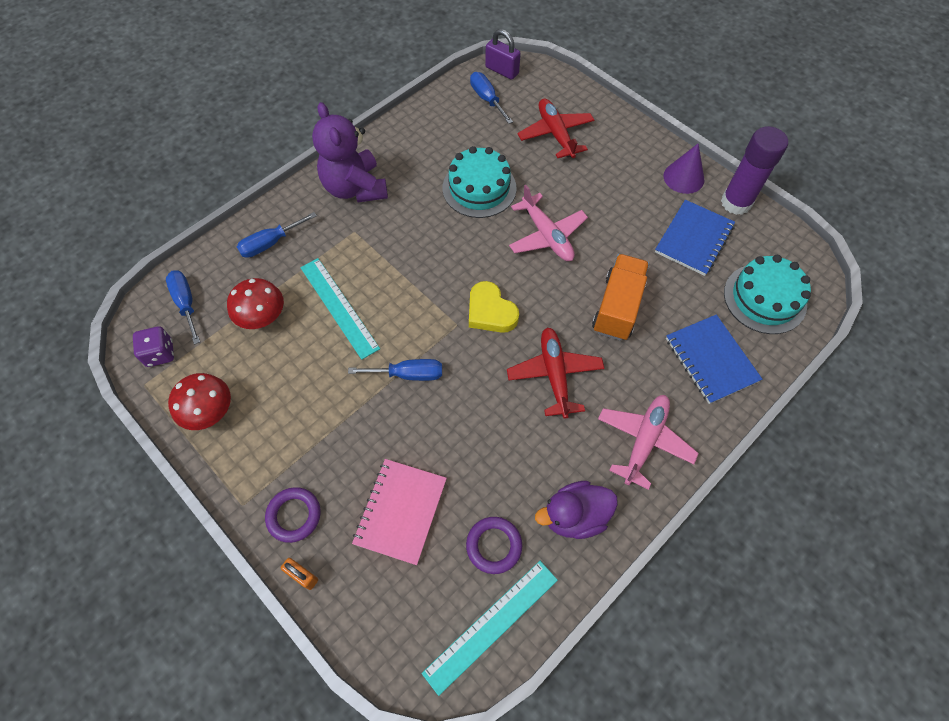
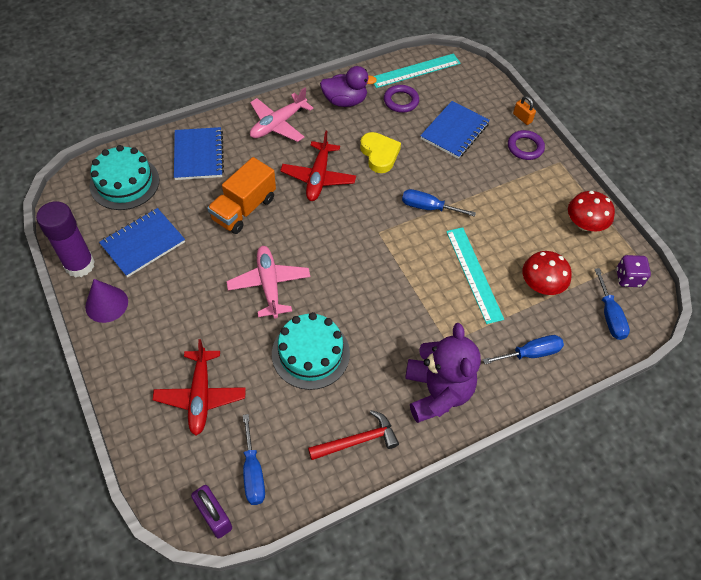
camera: 165 degrees left, 5 degrees down
(401, 511) = (454, 131): pink notebook -> blue notebook
(414, 137) = (357, 440): none -> red hammer
(490, 312) = (347, 234): yellow heart -> yellow heart (379, 154)

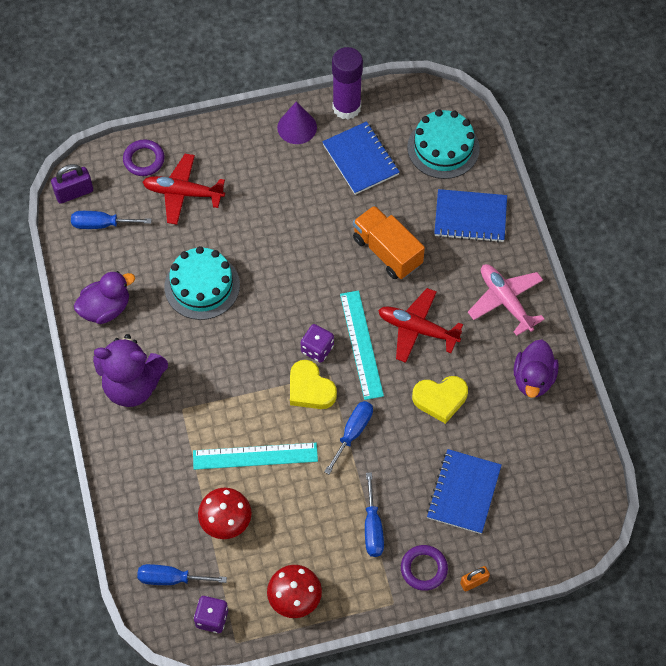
camera: 105 degrees right, 5 degrees up
(269, 284) = (287, 262): pink plane -> none
(356, 245) = (317, 349): none -> purple dice
(357, 440) = (106, 308): red hammer -> purple duck
(396, 244) = (310, 389): none -> yellow heart
(401, 101) = (524, 443): purple ring -> purple ring (144, 160)
(415, 71) = (577, 473): turquoise ruler -> turquoise ruler (361, 344)
(454, 131) = (463, 492): blue notebook -> blue notebook turned 60 degrees clockwise
(530, 353) = (149, 483): blue screwdriver -> blue screwdriver (372, 527)

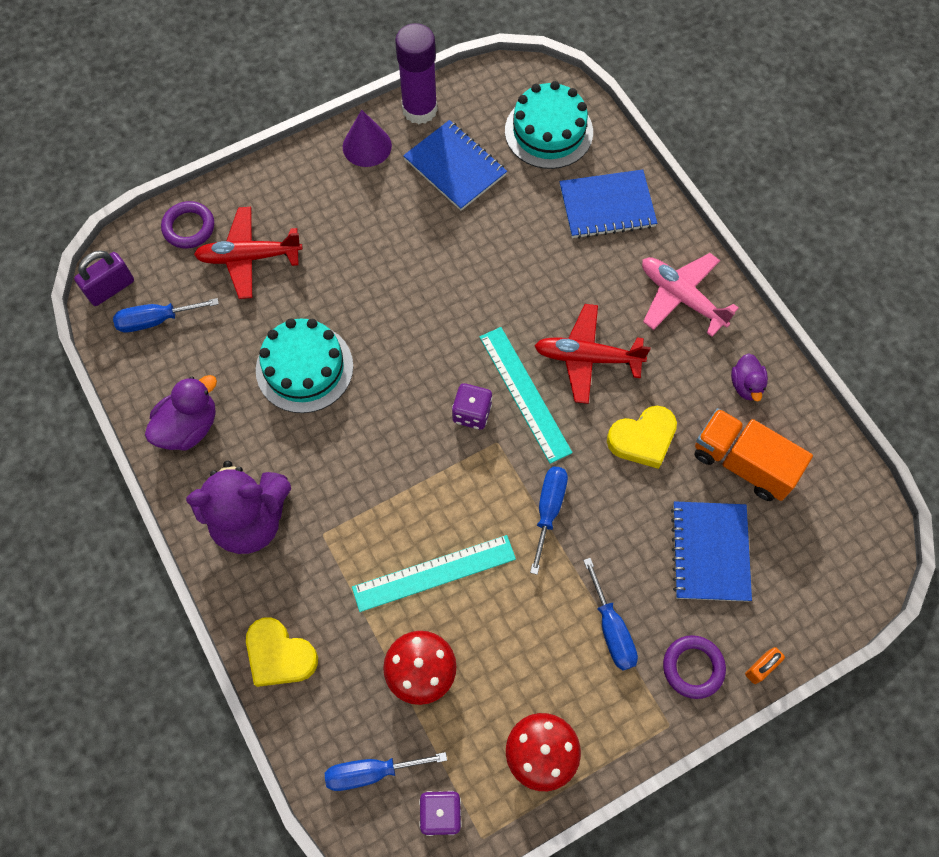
camera: 15 degrees left, 5 degrees up
(310, 389) = (478, 466): yellow heart -> yellow heart (279, 655)
(387, 251) = (521, 270): orange truck -> orange truck (742, 463)
(533, 379) = (746, 385): purple duck -> purple duck, size x0.63

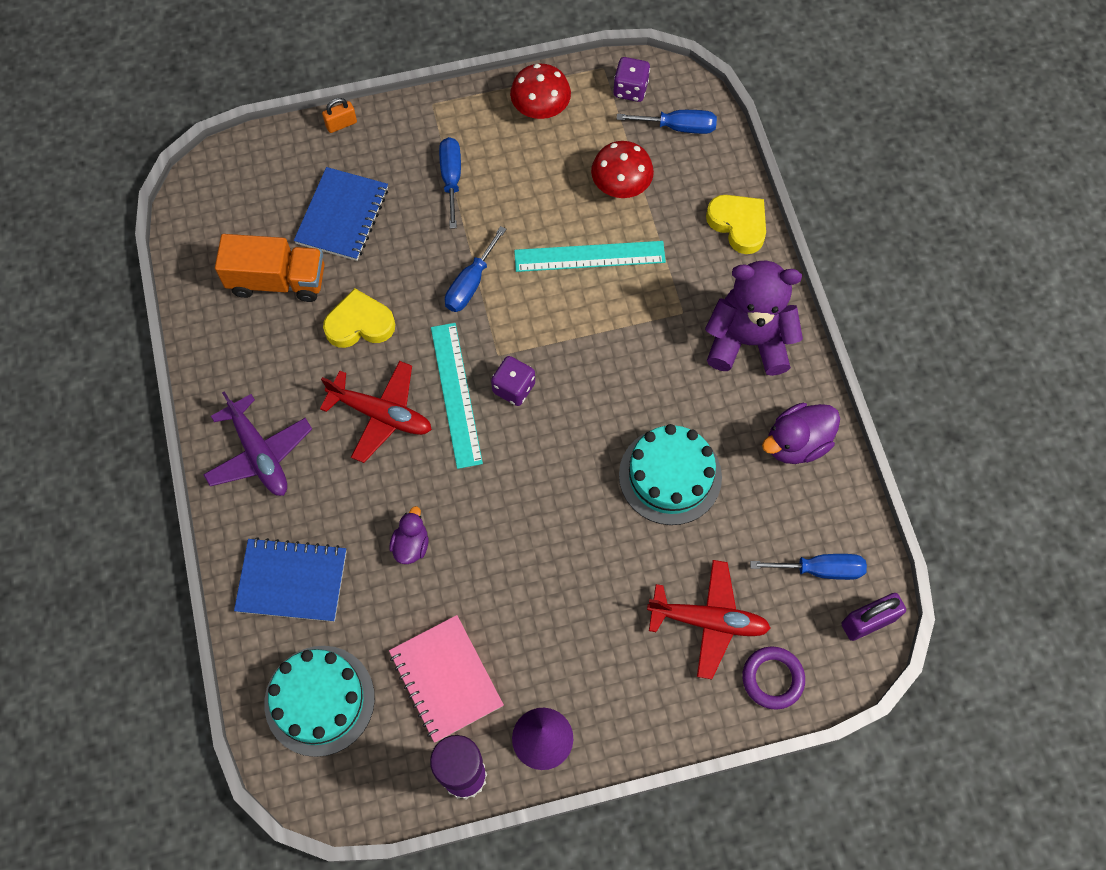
camera: 165 degrees left, 0 degrees up
(455, 167) = (446, 679): blue notebook -> pink notebook
(681, 297) = (260, 454): pink plane -> purple plane
(693, 667) = (396, 137): purple ring -> none
(742, 463) = (277, 280): orange truck -> orange truck turned 45 degrees counterclockwise
(746, 385) = (239, 349): purple duck -> purple duck (411, 545)

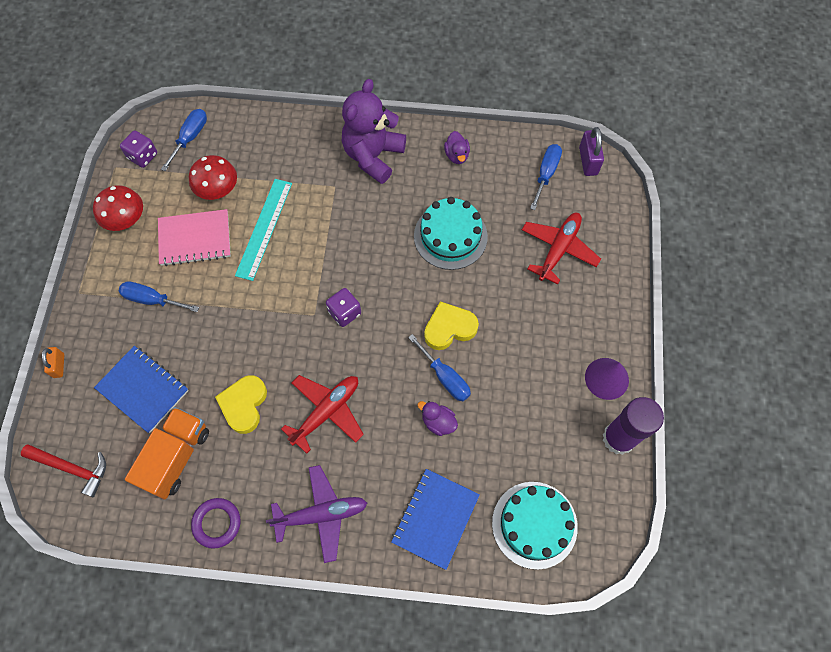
camera: 70 degrees left, 0 degrees up
(234, 187) = (71, 468): none -> red hammer
(446, 679) = (546, 429): pink notebook -> pink notebook (195, 239)
(456, 394) = (333, 353): turquoise ruler -> none
(470, 283) = (247, 314): blue screwdriver -> blue screwdriver (445, 377)
(738, 225) = (285, 130): yellow heart -> yellow heart (449, 328)
(772, 678) = (608, 227): purple ring -> purple ring (217, 523)
(796, 443) = (456, 155): purple duck -> purple duck, size x0.63

